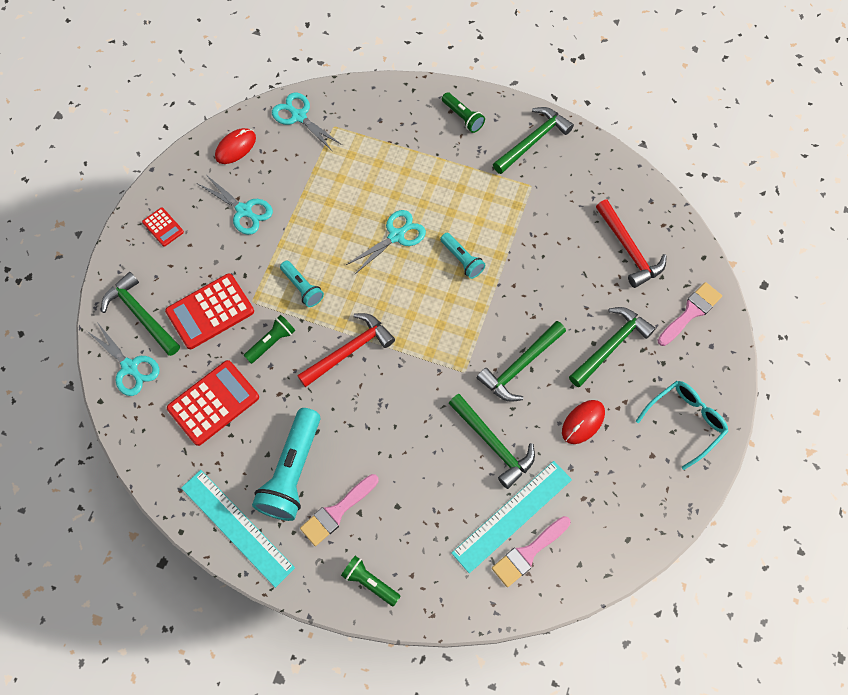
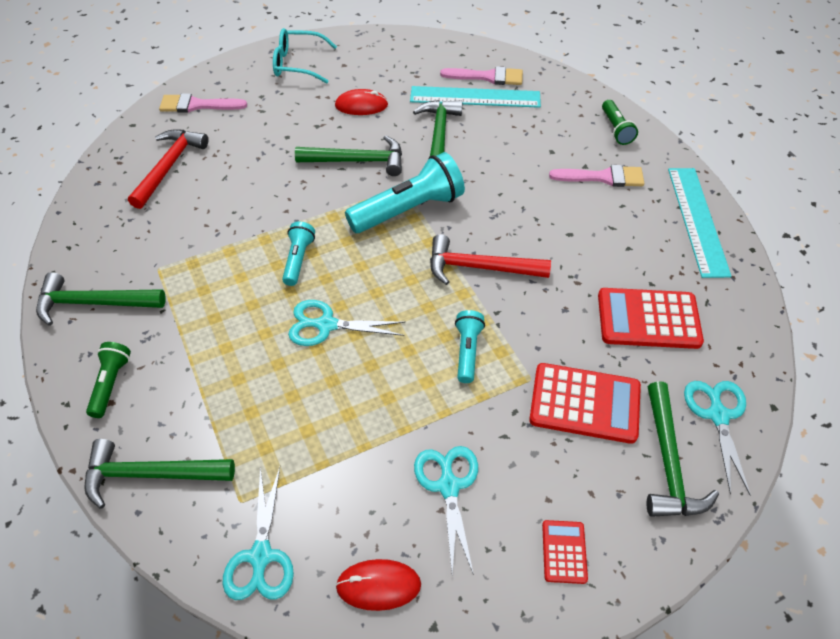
camera: 135 degrees left, 15 degrees down
(271, 342) = (545, 327): green flashlight -> none
(292, 472) = (617, 222): turquoise flashlight -> turquoise flashlight (408, 209)
(611, 345) = (278, 127): green hammer -> green hammer (151, 475)

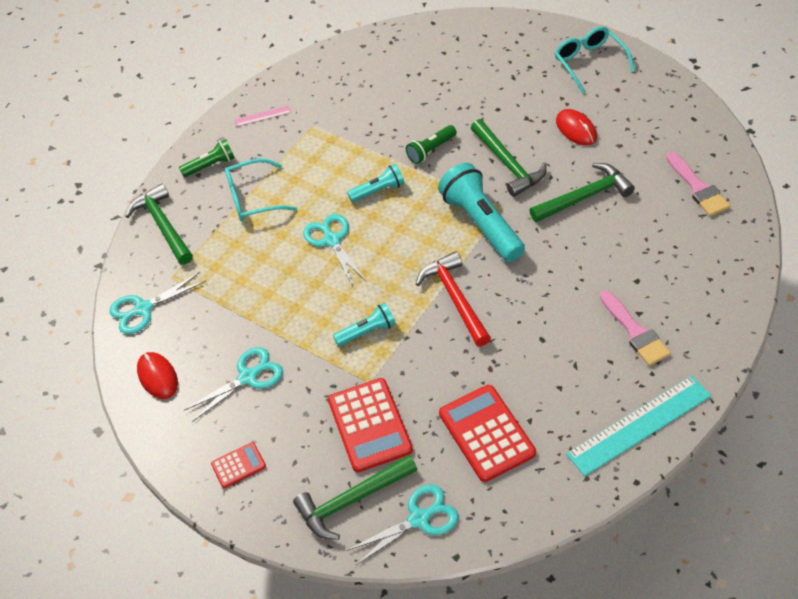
camera: 65 degrees right, 0 degrees up
(94, 303) = (262, 116): green hammer -> pink ruler
(169, 166) = (408, 68): red hammer -> none
(197, 105) = (485, 40): pink brush -> none
(202, 365) = (253, 198): none -> turquoise glasses
(408, 209) = (481, 223): turquoise flashlight -> turquoise flashlight turned 150 degrees counterclockwise
(475, 97) = (660, 194): turquoise ruler -> none
(616, 129) = (713, 313): green flashlight -> green flashlight (431, 150)

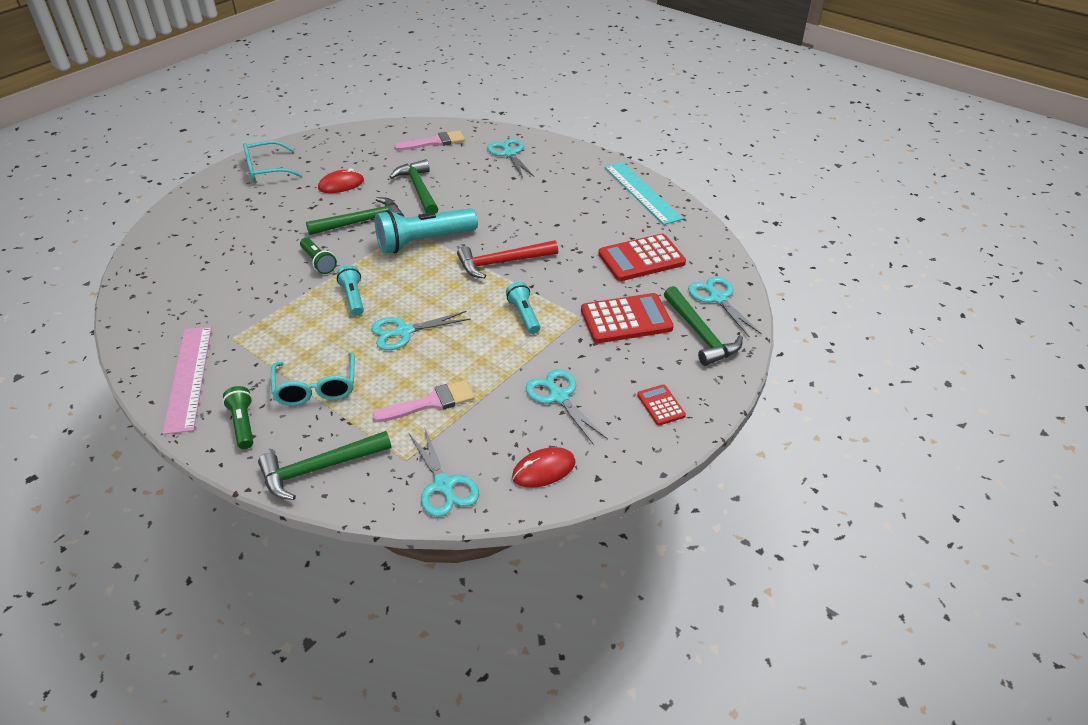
camera: 90 degrees left, 10 degrees down
(262, 116) = (189, 377): pink ruler -> pink ruler, size x2.22
(635, 332) = (561, 184): pink brush -> pink brush (431, 402)
(694, 267) = (509, 153): none -> turquoise scissors

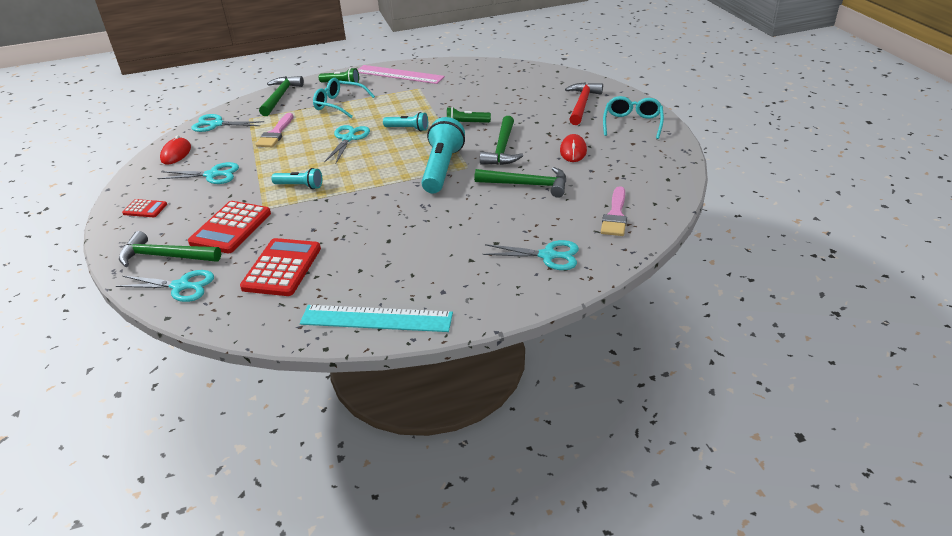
camera: 125 degrees right, 5 degrees down
(502, 263) = (370, 195): red hammer -> red hammer (582, 104)

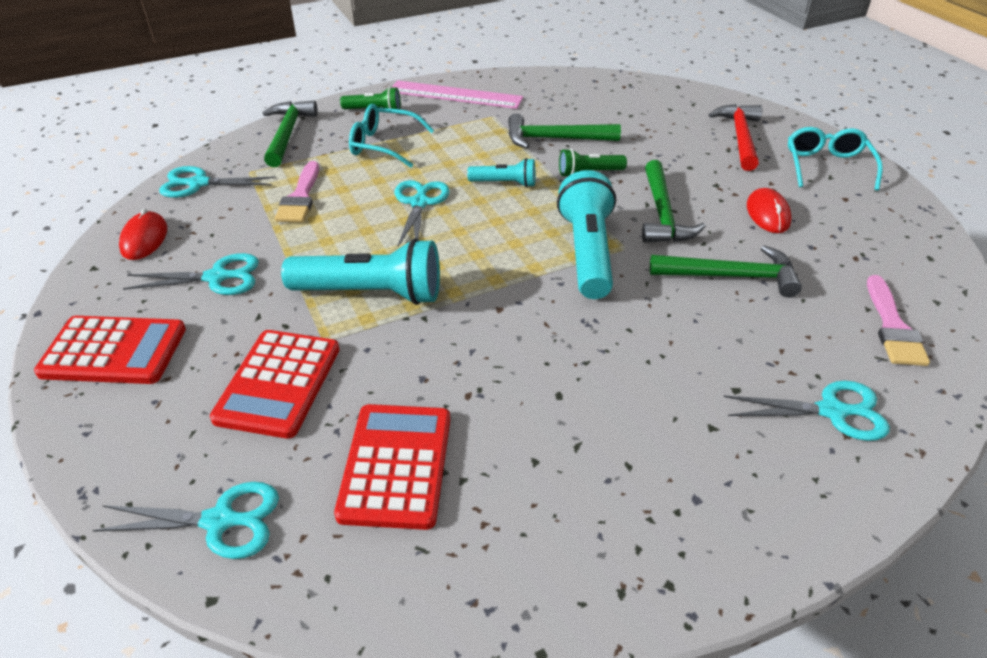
camera: 10 degrees left, 5 degrees up
(145, 209) = (114, 351): red calculator -> red calculator, size x1.94
(165, 256) = (174, 453): green hammer -> green hammer (554, 139)
(300, 186) = (371, 293): turquoise flashlight -> turquoise flashlight, size x1.88
(376, 318) = (607, 571): turquoise ruler -> none

